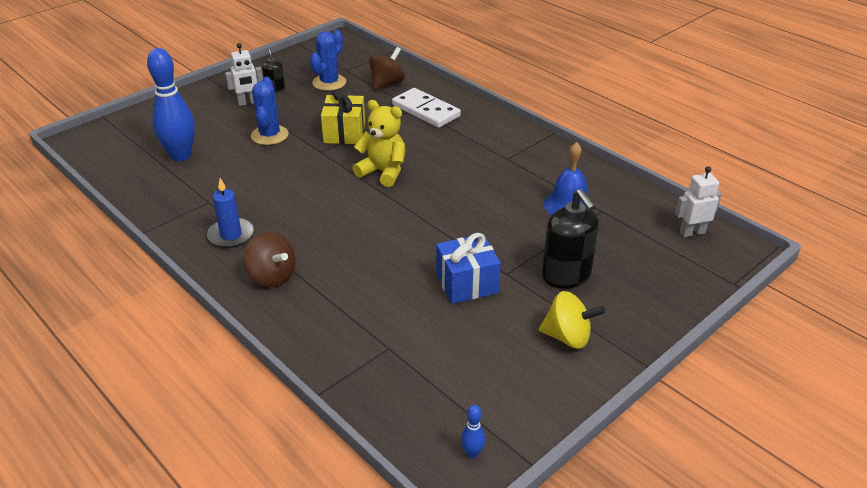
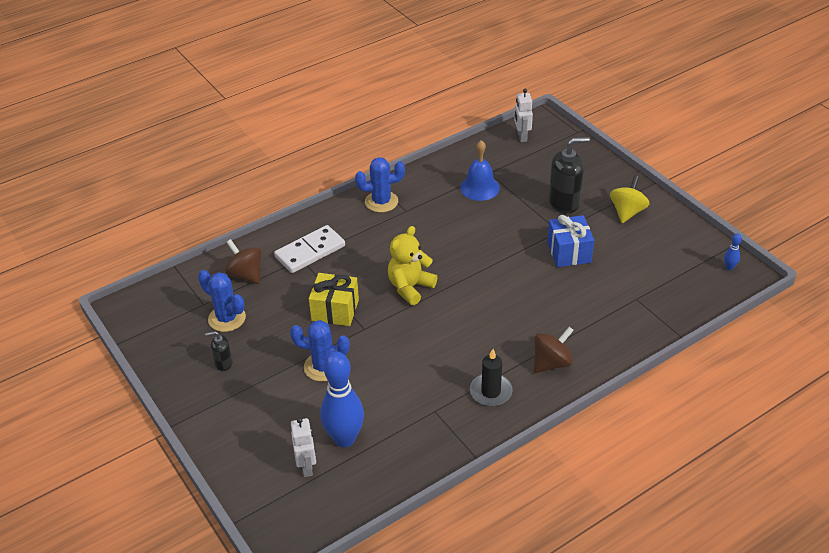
camera: 80 degrees left, 5 degrees up
(231, 235) = (491, 392): blue candle -> black candle
(248, 102) = (247, 386): white robot -> white robot (307, 467)
(516, 142) = (381, 202): none -> blue cactus

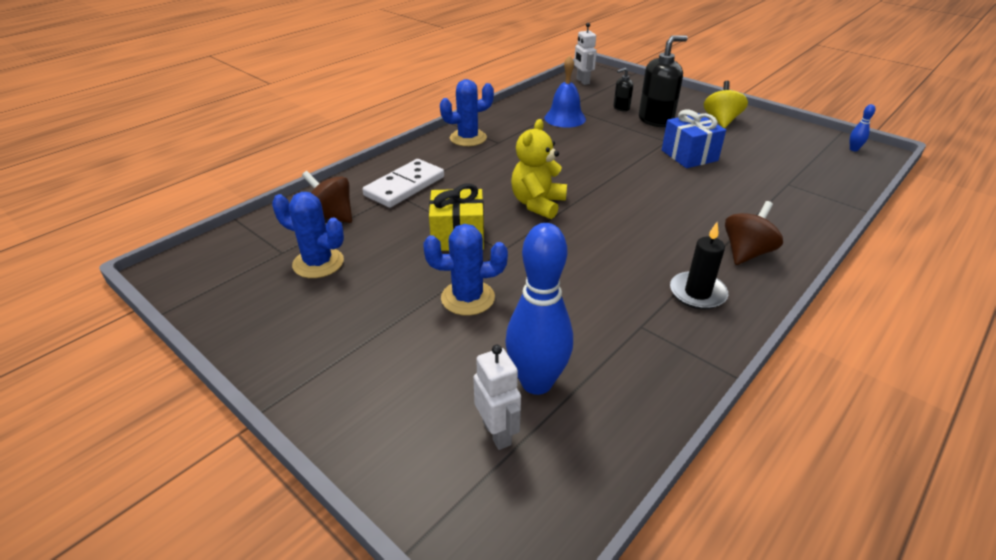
camera: 15 degrees left, 5 degrees down
(223, 363) = (326, 314): black soap dispenser -> black soap dispenser (621, 108)

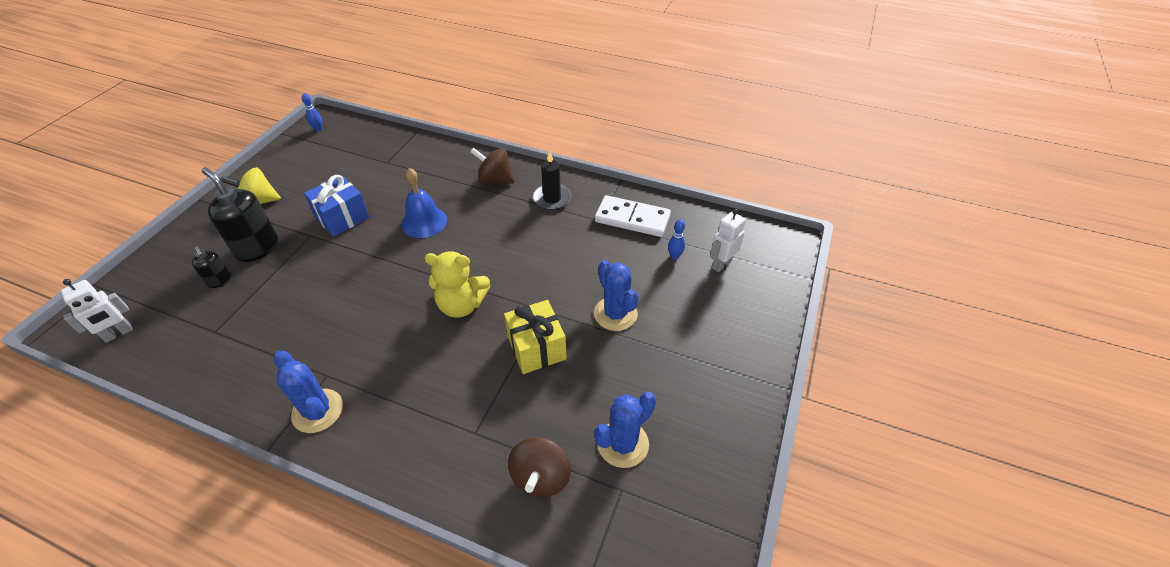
camera: 110 degrees left, 10 degrees up
(318, 263) = (623, 444): blue cactus -> blue cactus turned 45 degrees clockwise
(404, 186) = (456, 432): white domino -> white domino (632, 219)
(536, 382) = (674, 256): blue bowling pin -> blue bowling pin, size x0.41
(565, 118) = (251, 326): blue bell -> blue bell (424, 222)

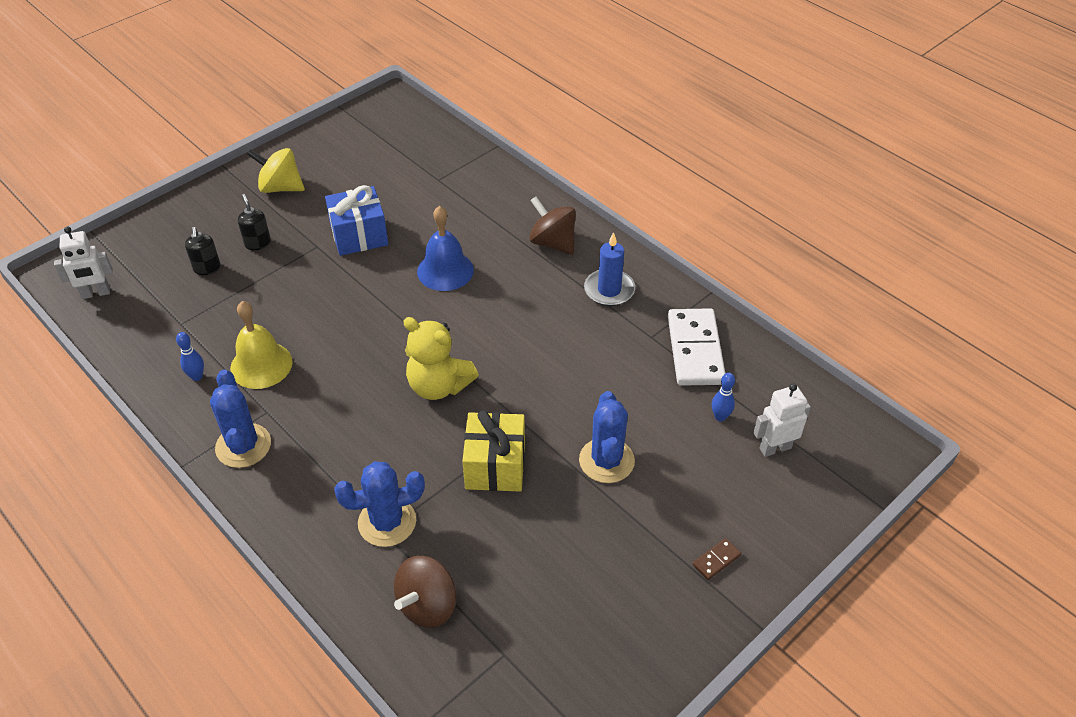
camera: 25 degrees right, 0 degrees up
(257, 248) = (257, 243): black soap dispenser -> black soap dispenser, size x0.51
(304, 340) = (261, 365): none -> yellow bell
(318, 129) = (381, 112): blue bowling pin -> blue bowling pin (197, 376)
(552, 198) = (609, 290): black candle -> blue candle
(623, 444) = (532, 608): blue cactus -> blue cactus (387, 522)
(632, 219) = (695, 350): white domino -> white domino turned 45 degrees clockwise
(729, 354) = (716, 560): none -> brown domino

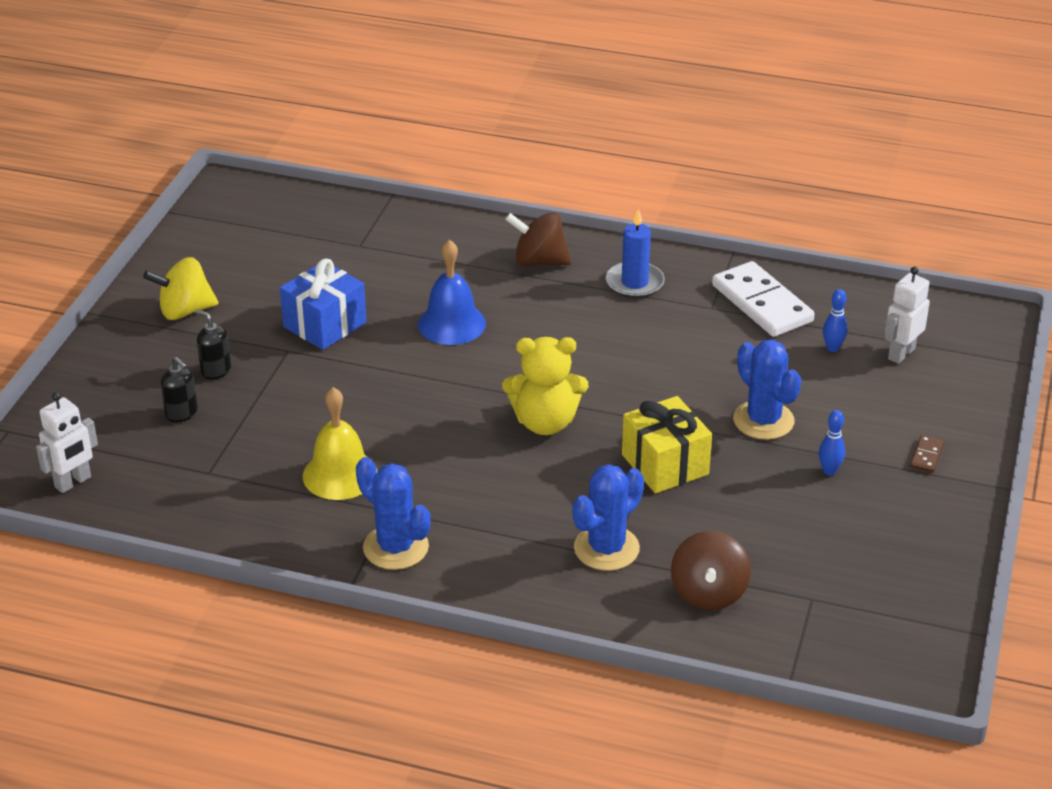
camera: 30 degrees left, 10 degrees down
(197, 376) = (279, 511): blue bowling pin -> blue bowling pin (829, 471)

